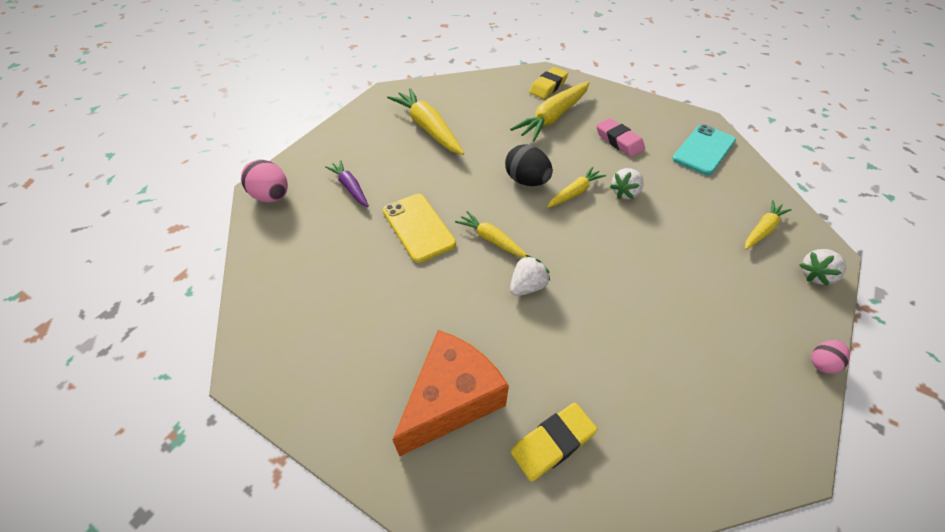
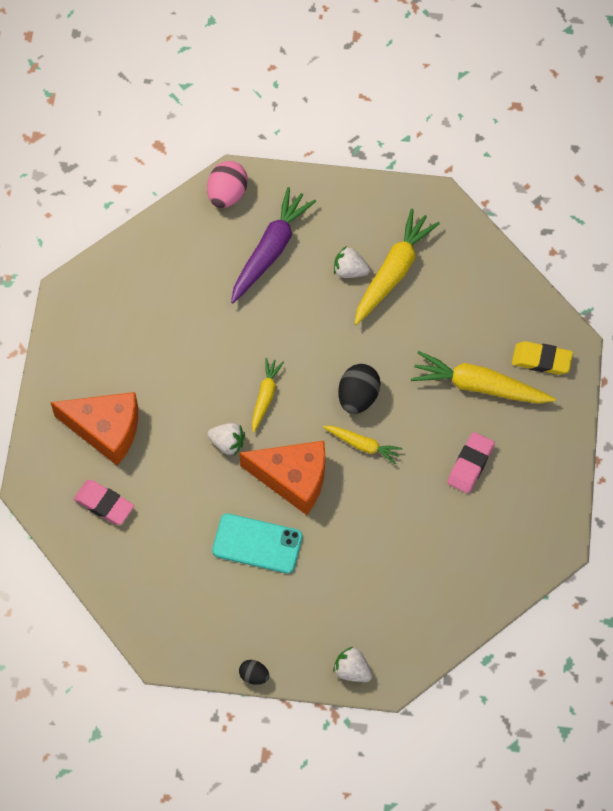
camera: 65 degrees right, 15 degrees up
(350, 187) = (270, 250): purple carrot -> purple carrot, size x1.77
(418, 227) = (250, 331): yellow phone -> none
(552, 443) = (104, 504): yellow eraser -> pink eraser
(589, 249) = (293, 479): none -> orange cheese
(625, 193) = (385, 490): white strawberry -> white strawberry (350, 270)
(703, 150) = (499, 553): turquoise phone -> turquoise phone (257, 543)
(762, 230) = (392, 622): yellow carrot -> none
(822, 363) = (254, 675): pink egg -> black egg

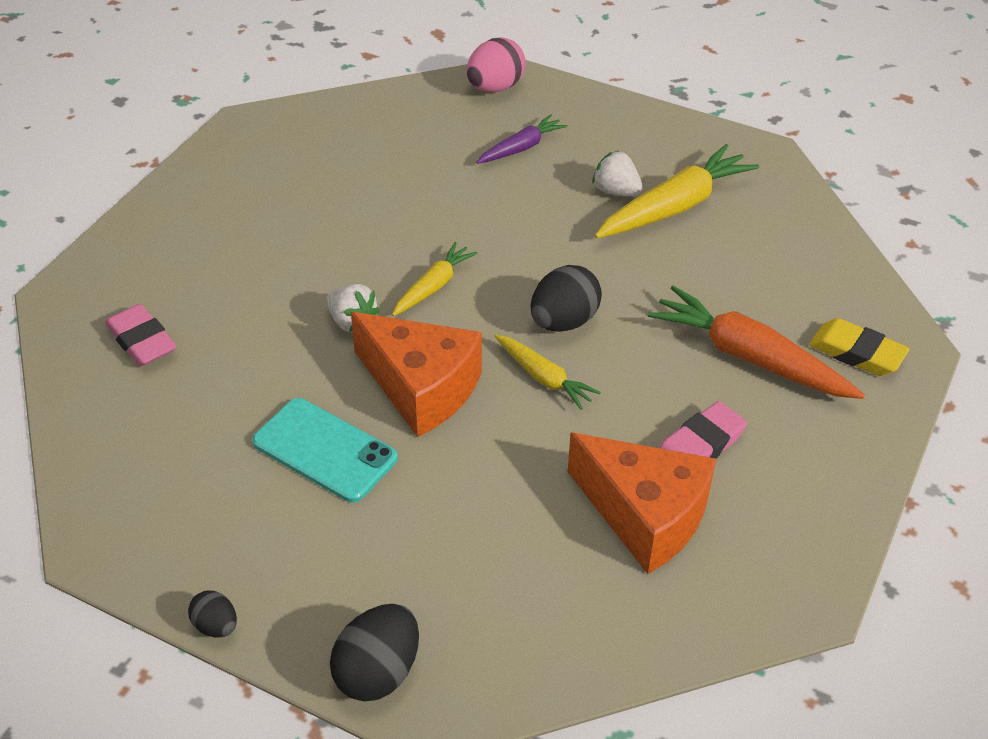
camera: 20 degrees right, 20 degrees down
(105, 430) = (199, 264): orange cheese -> orange cheese (644, 515)
(270, 250) = (521, 148): purple carrot -> purple carrot, size x0.56
(352, 670) = (378, 672): white strawberry -> black egg
(479, 386) = (749, 357): yellow carrot -> orange carrot

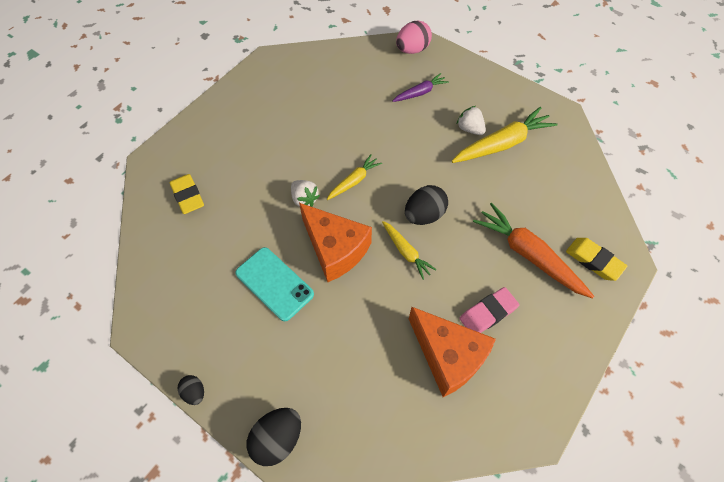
camera: 10 degrees right, 15 degrees up
(141, 341) = (188, 196): pink eraser -> yellow eraser

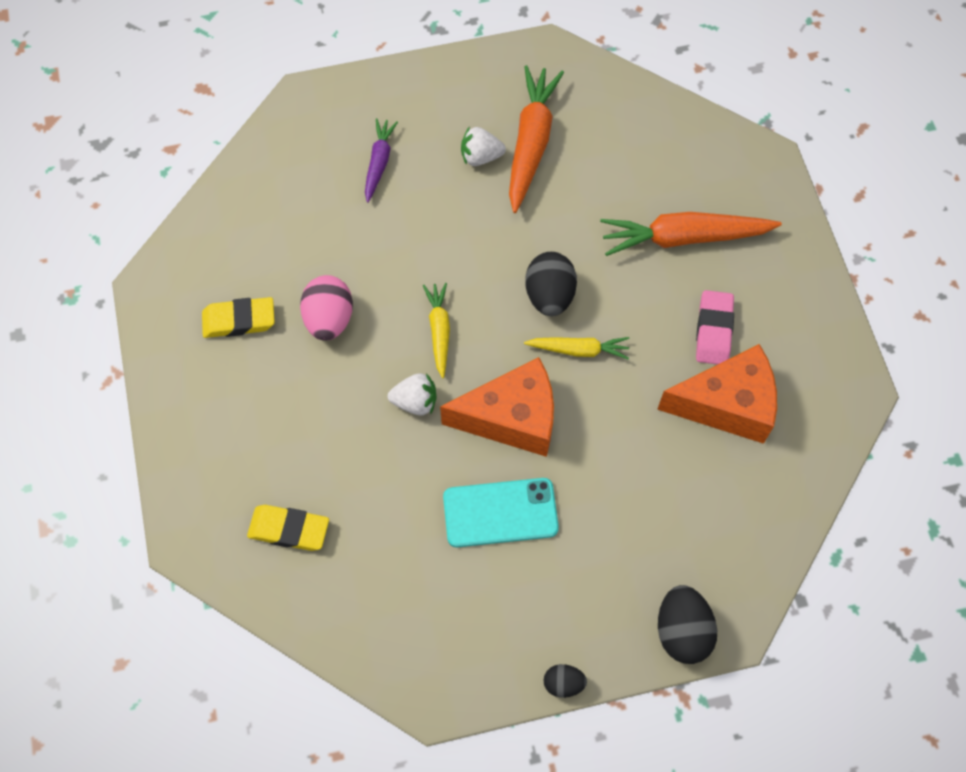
camera: 50 degrees left, 5 degrees up
(412, 50) = (304, 116): pink egg -> pink egg (329, 319)
(502, 144) = (531, 143): yellow carrot -> orange carrot
(593, 260) = (740, 187): yellow eraser -> yellow eraser (239, 320)

